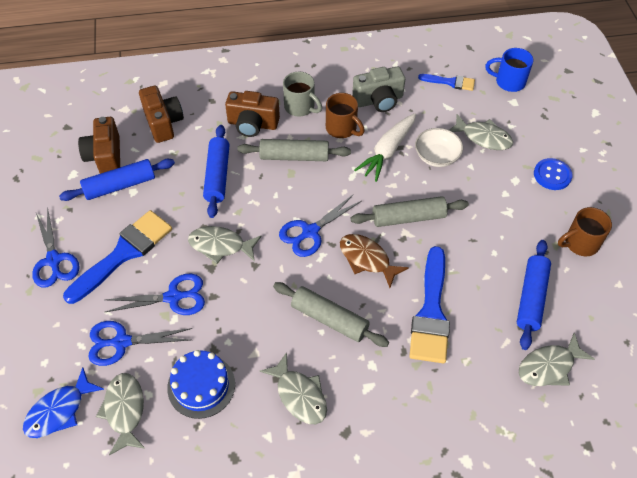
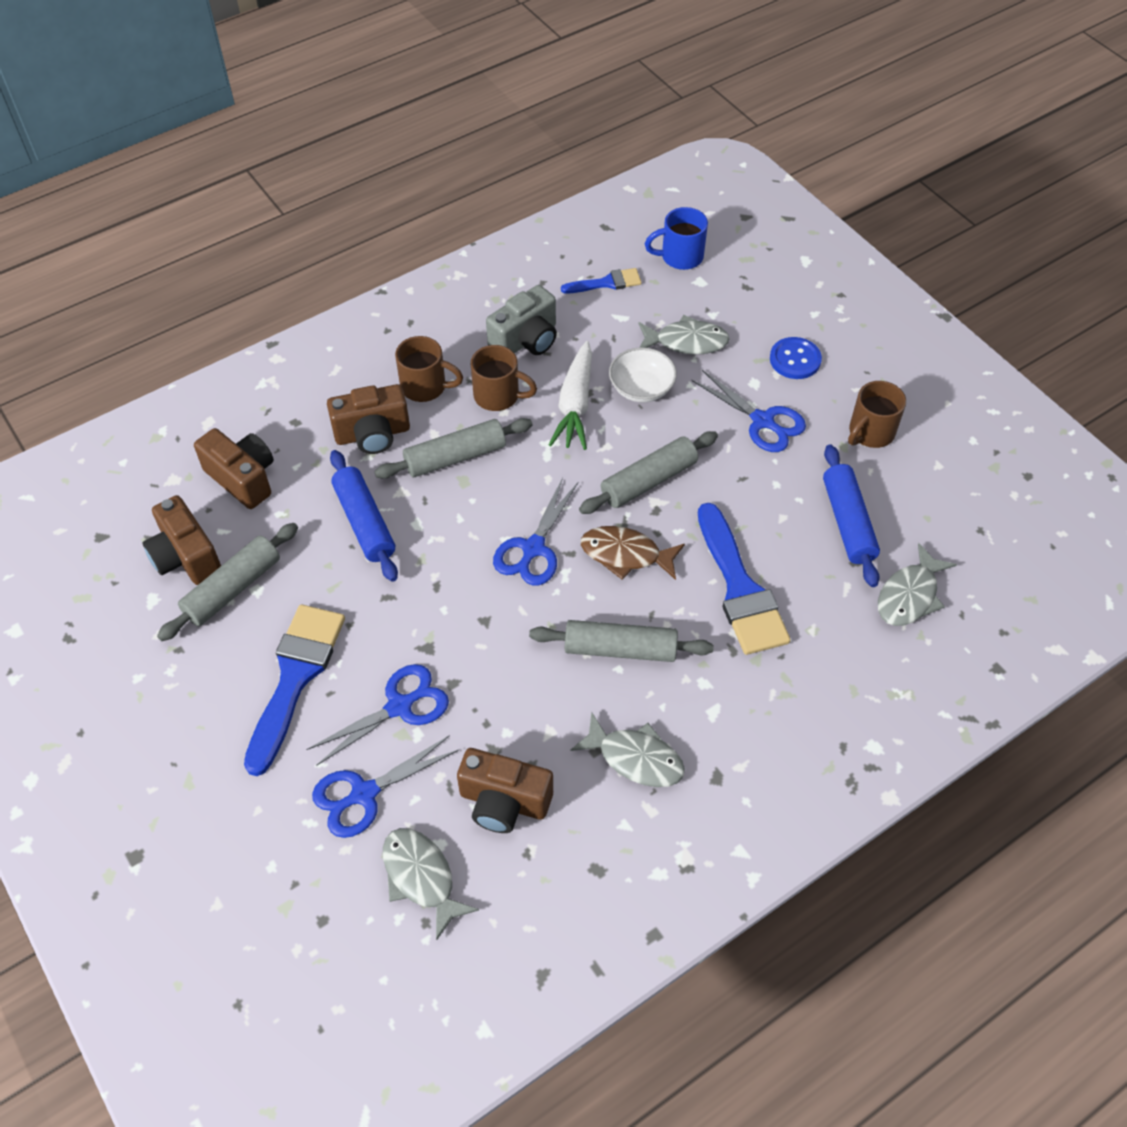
camera: 25 degrees left, 0 degrees up
(54, 260) = (199, 728): blue scissors -> blue scissors (762, 421)
(59, 410) = (332, 917): blue fish -> none
(120, 186) = (233, 589): blue rolling pin -> grey rolling pin
(201, 386) = (504, 802): blue cake -> brown camera
(220, 246) = (424, 614): grey fish -> none
(300, 107) = (425, 387): grey mug -> brown mug

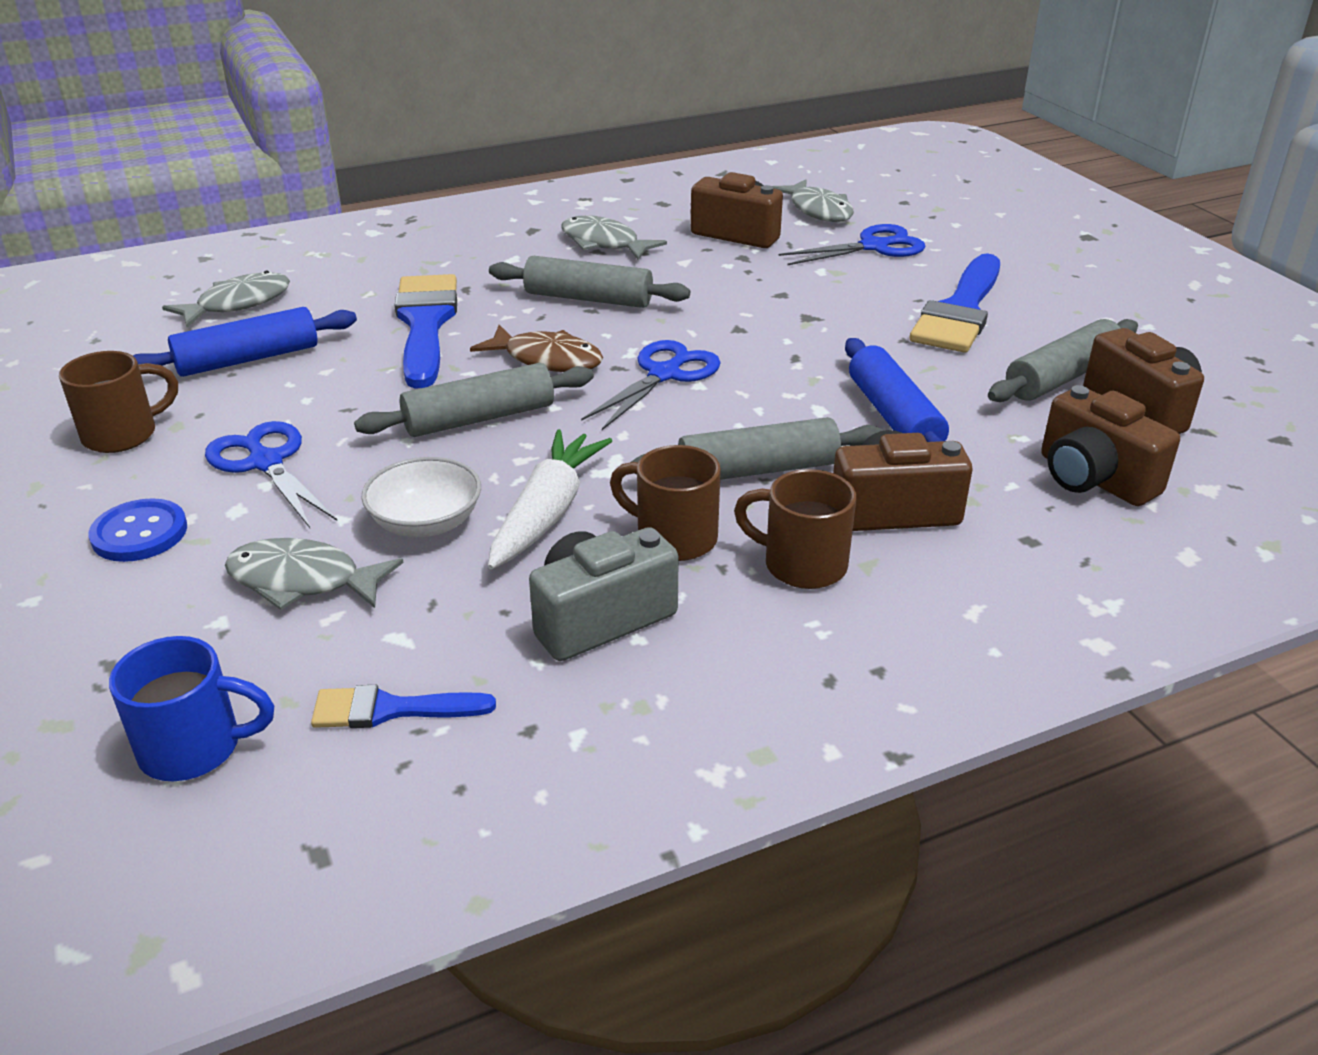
camera: 170 degrees left, 20 degrees down
(399, 706) = (840, 286): blue scissors -> none
(847, 522) = (248, 359): blue rolling pin -> blue rolling pin turned 60 degrees clockwise

